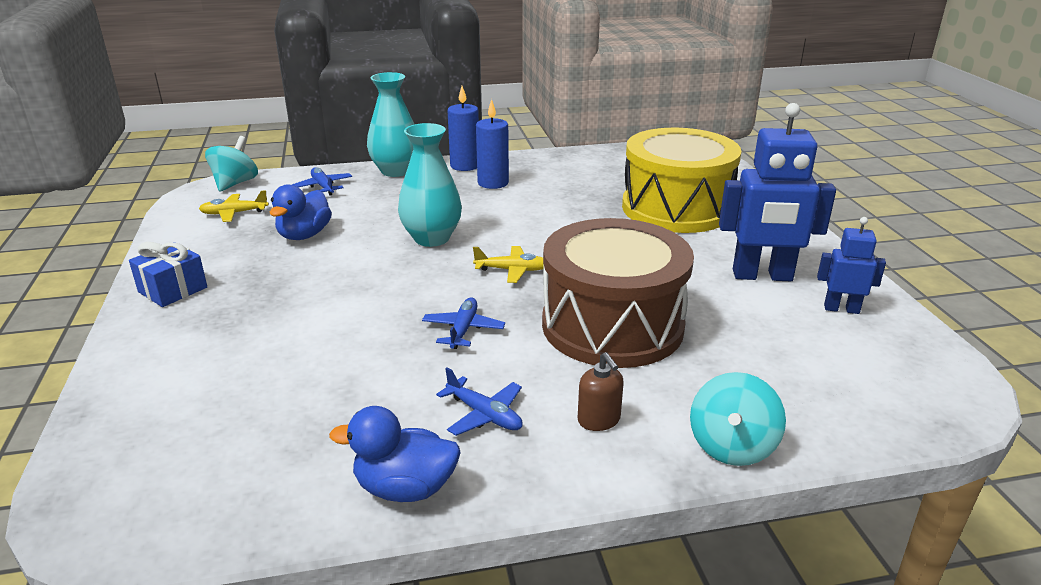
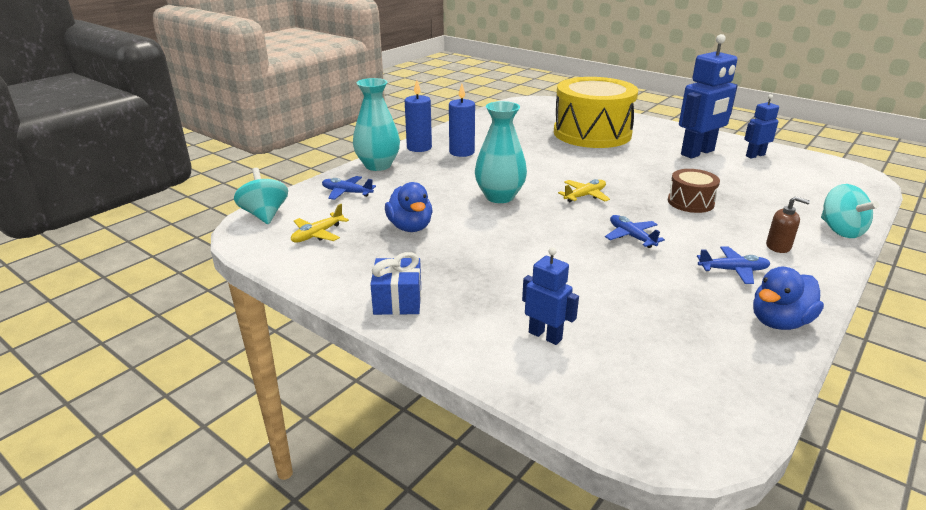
camera: 40 degrees left, 0 degrees up
(198, 373) = (545, 336): none -> blue robot
(612, 325) = (690, 202): brown drum -> brown drum, size x0.46

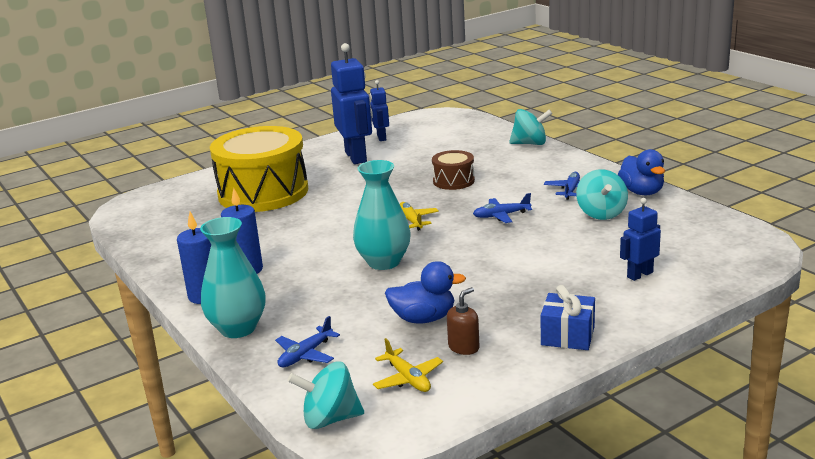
camera: 70 degrees left, 5 degrees down
(687, 296) = (601, 213): none -> turquoise spinning top
(778, 246) = (543, 168): brown soap dispenser -> brown soap dispenser (464, 347)

